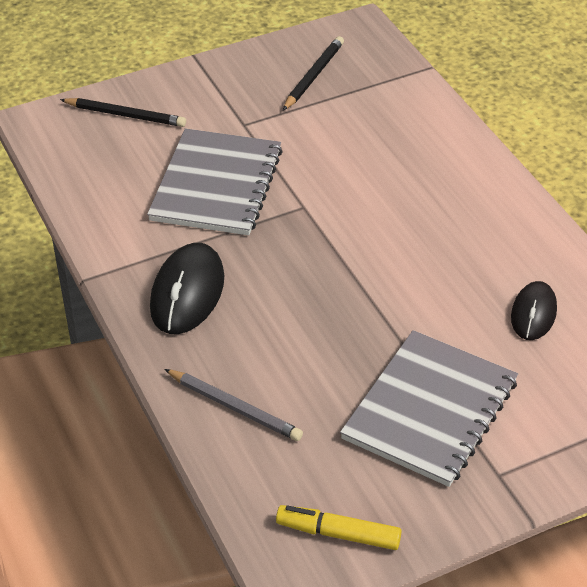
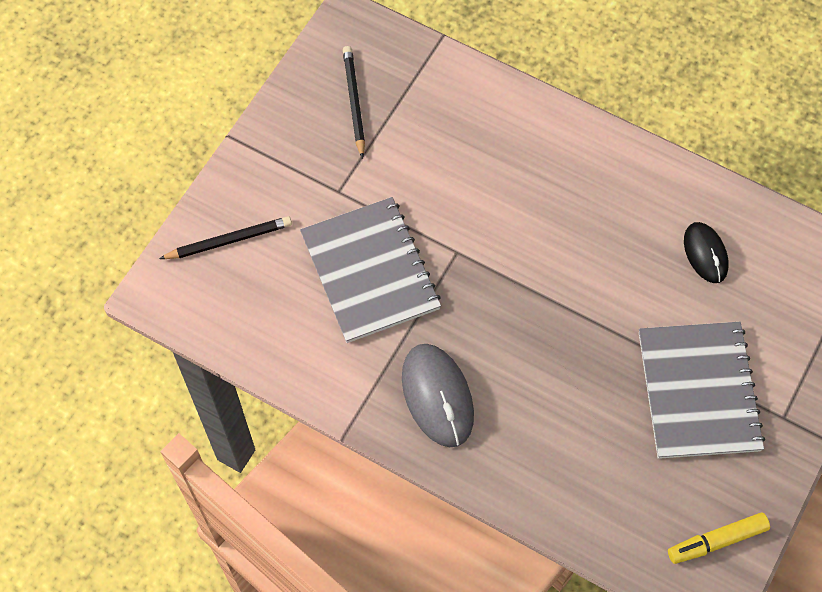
camera: 35 degrees left, 20 degrees up
(187, 293) = (437, 396): black mouse -> grey mouse
(235, 407) = (560, 481): grey pencil -> none

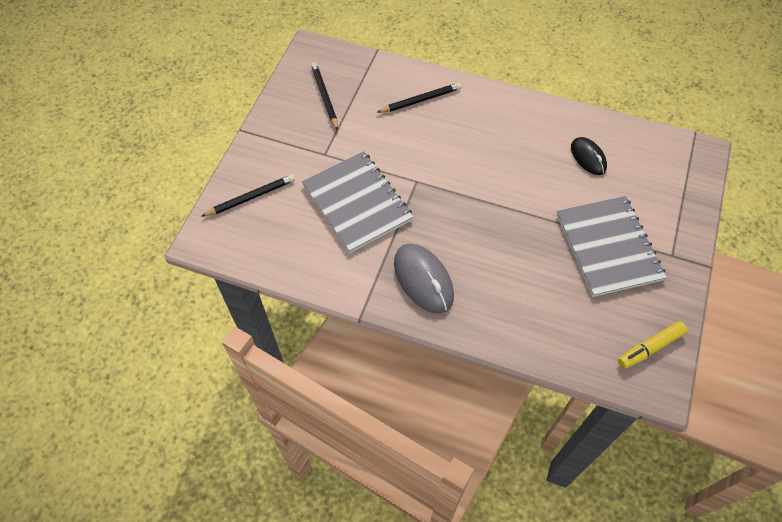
camera: 10 degrees left, 5 degrees down
(488, 127) = (421, 100): none -> black pencil

